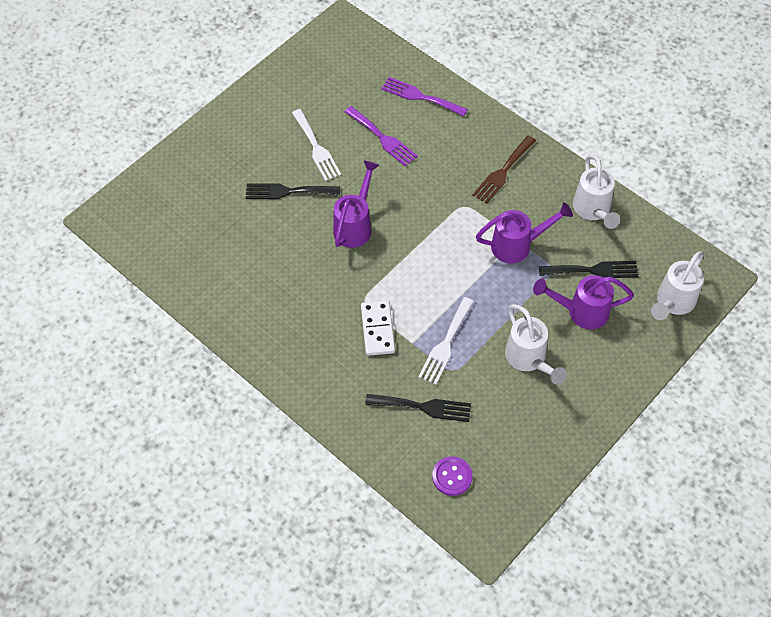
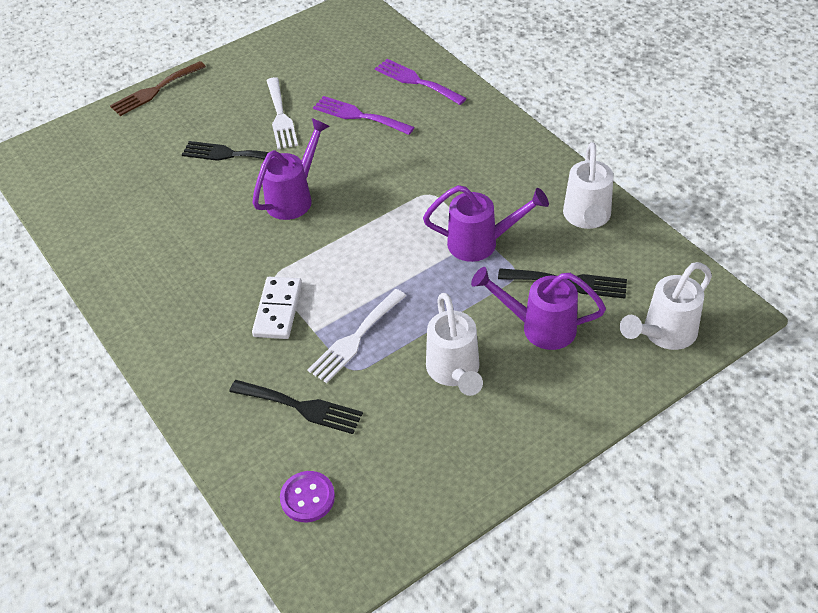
camera: 15 degrees right, 10 degrees down
(382, 138) = (359, 116): purple fork -> purple fork turned 150 degrees clockwise
(503, 172) = (488, 165): brown fork -> brown fork (155, 90)

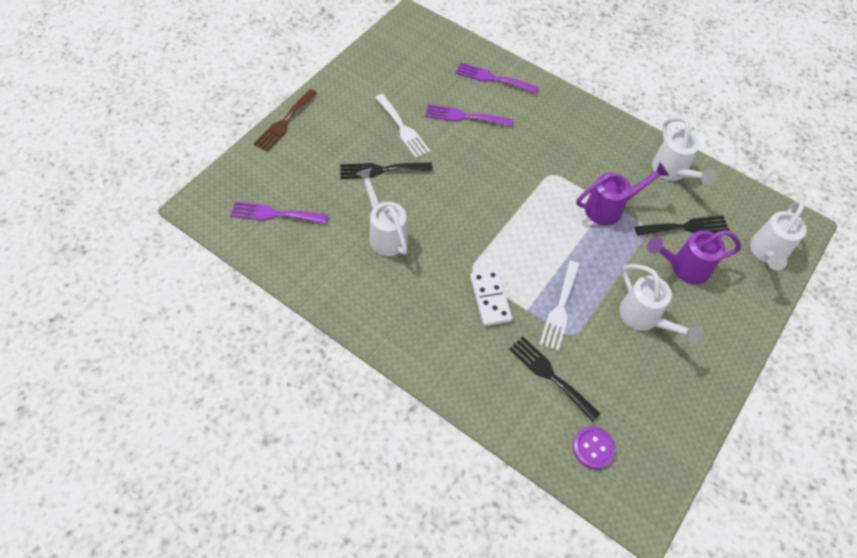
camera: 25 degrees left, 10 degrees up
(92, 178) = (274, 214): none -> purple fork
(198, 219) = (385, 233): none -> white watering can
(294, 197) = (451, 198): purple watering can -> none
(301, 407) = (550, 375): black fork -> black fork turned 135 degrees counterclockwise

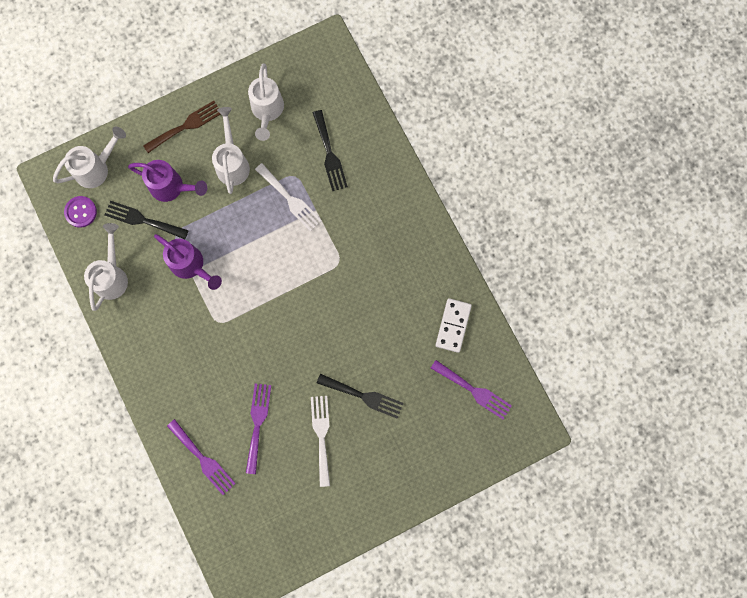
camera: 150 degrees left, 20 degrees up
(285, 122) = (427, 494): brown fork -> brown fork (186, 126)
(385, 233) = (390, 329): white watering can -> white watering can (267, 111)
(464, 116) = (257, 423): purple fork -> purple fork turned 120 degrees counterclockwise
(490, 298) = (338, 232): white domino -> white domino (453, 325)
(560, 308) = (290, 199): white fork -> white fork turned 90 degrees clockwise
(593, 448) = (331, 94): purple button -> purple button (81, 212)
(610, 208) = (191, 266): purple watering can -> purple watering can turned 150 degrees counterclockwise

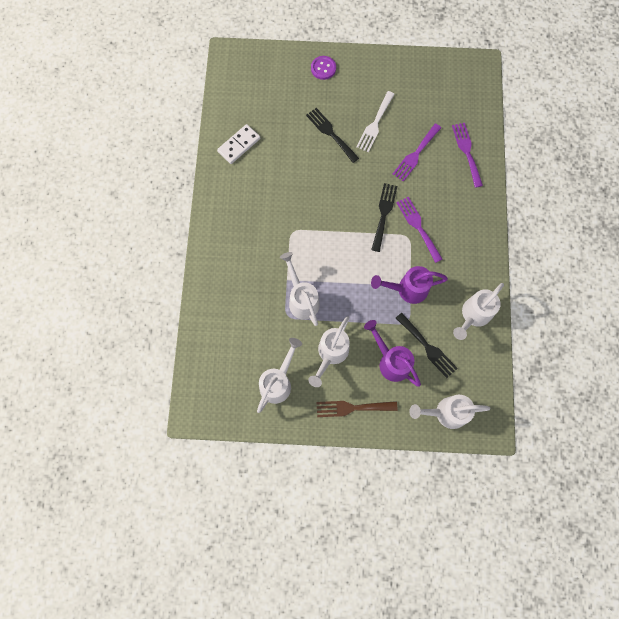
camera: 150 degrees left, 5 degrees down
(81, 212) = (476, 382): purple button -> purple button (323, 68)
(191, 266) = (407, 289): purple watering can -> purple watering can turned 75 degrees counterclockwise
(290, 199) = (301, 299): white fork -> white watering can
(329, 154) = (249, 317): black fork -> black fork (383, 214)
(474, 391) = (253, 98): purple fork -> purple fork (418, 227)

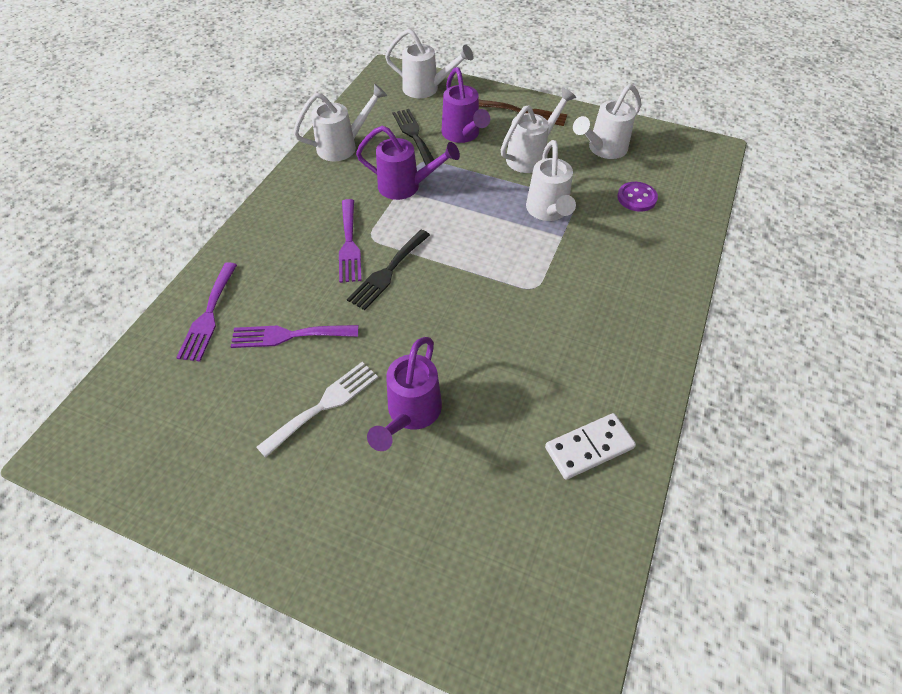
camera: 160 degrees left, 20 degrees down
(323, 68) = (361, 557): purple button -> purple button (636, 198)
(330, 133) = (410, 414): black fork -> purple watering can
(415, 154) = (289, 335): purple fork -> purple fork turned 150 degrees counterclockwise

